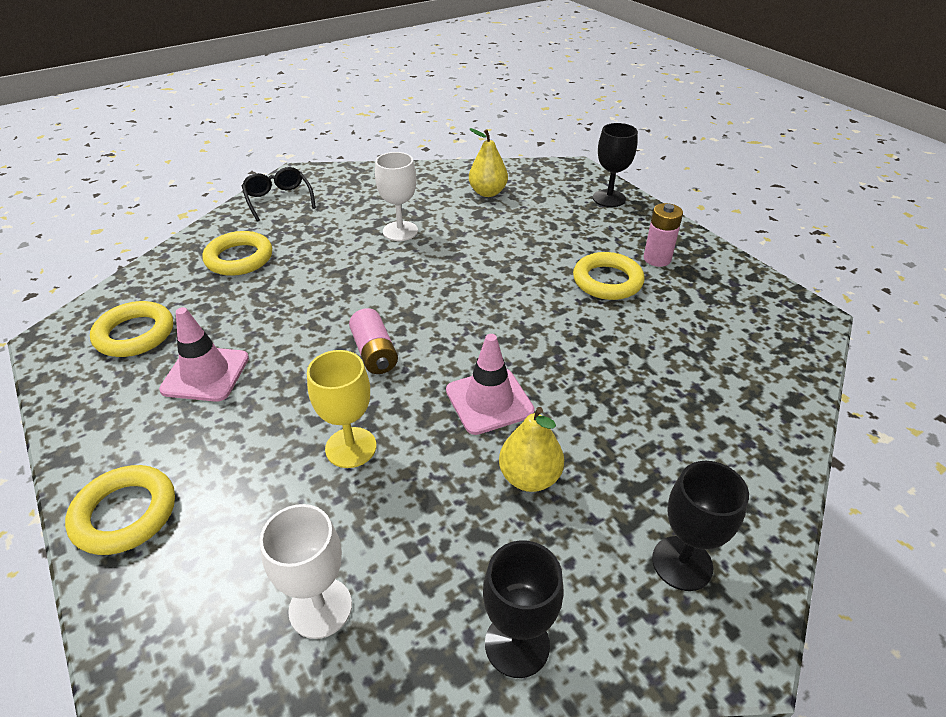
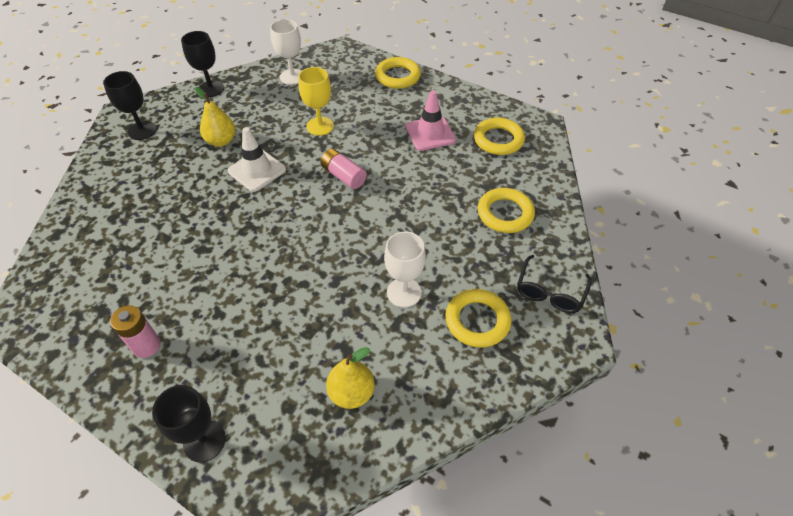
camera: 155 degrees right, 10 degrees up
(279, 200) = (550, 291): black glasses -> black glasses turned 75 degrees clockwise
(489, 401) = (257, 170): pink traffic cone -> white traffic cone
(607, 281) = (193, 298): yellow ring -> yellow ring (477, 320)

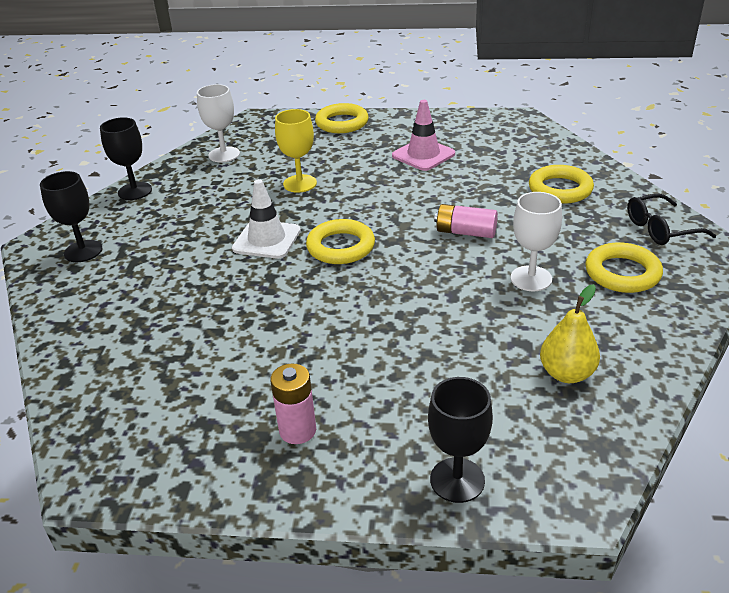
camera: 25 degrees left, 15 degrees down
(221, 141) = (196, 229): yellow pear -> none
(343, 176) = (369, 213): pink battery -> pink battery (465, 232)
(498, 140) = (494, 140): yellow ring -> yellow ring (340, 247)
(550, 291) = (661, 229): black glasses -> black glasses turned 75 degrees clockwise

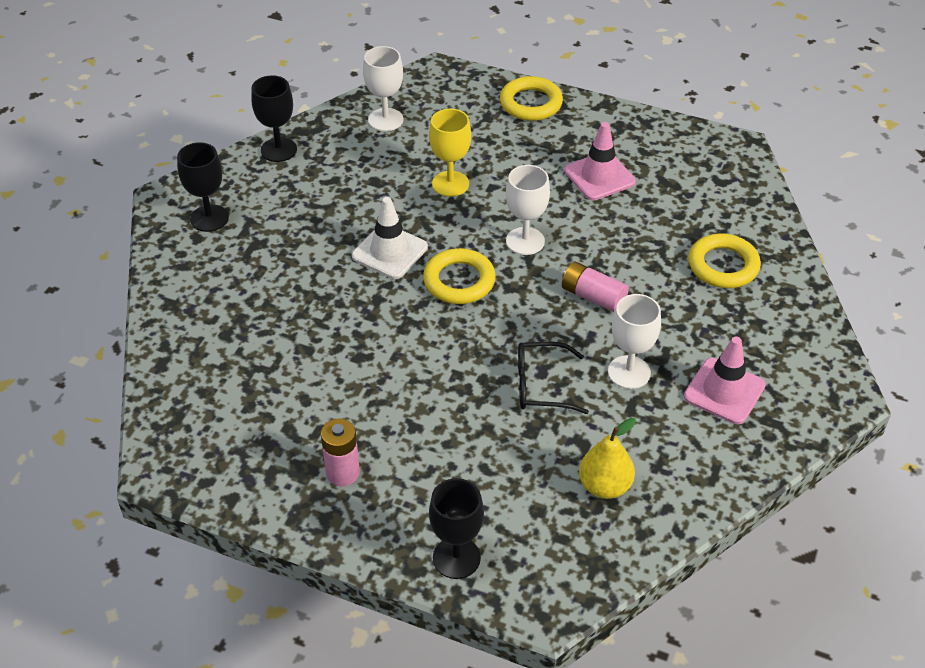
camera: 15 degrees right, 10 degrees up
(385, 207) = (525, 241): none -> white goblet
(622, 273) = (724, 391): yellow ring -> pink traffic cone
(661, 229) = (799, 348): black glasses -> black glasses (542, 385)

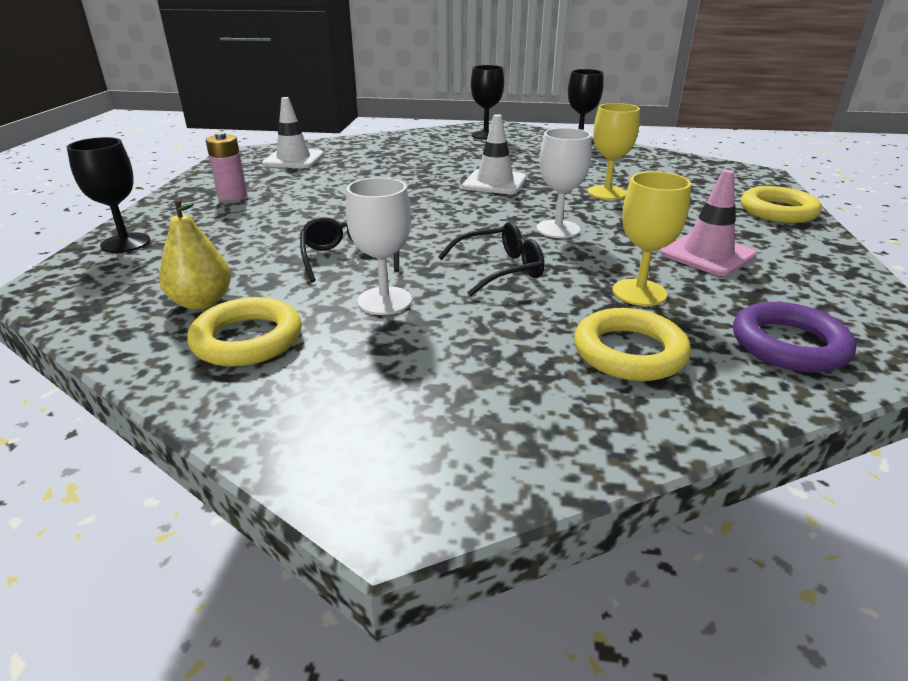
camera: 75 degrees right, 15 degrees down
(222, 413) = (294, 159): none -> white traffic cone
(385, 120) = (661, 164): white goblet -> none
(459, 281) = (477, 209): yellow ring -> yellow ring (247, 339)
(593, 296) = (499, 269): pink battery -> black glasses
(649, 234) = (639, 292): none -> yellow goblet
(724, 391) = (371, 372): pink traffic cone -> none
(728, 195) = (788, 345): none -> purple ring

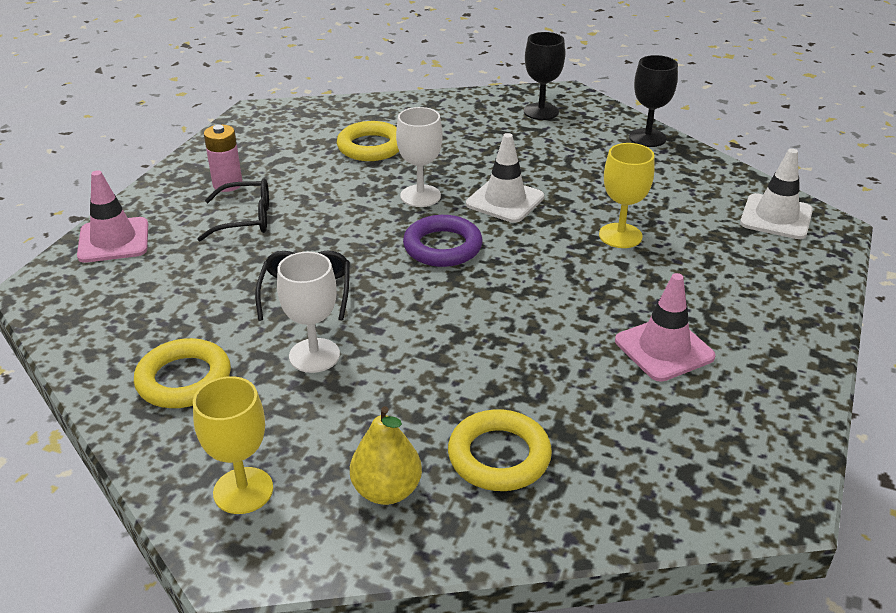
camera: 15 degrees right, 5 degrees up
(125, 243) = (113, 240): black goblet -> pink traffic cone
(202, 302) = (159, 329): yellow pear -> yellow pear (386, 490)
(294, 159) = (308, 131): white traffic cone -> white traffic cone (776, 217)
(499, 269) = (439, 333): black glasses -> black glasses (245, 219)
(558, 229) = (530, 286): white goblet -> white goblet (420, 196)
(639, 292) = (556, 388): yellow goblet -> yellow goblet (243, 490)
(778, 211) = (798, 295): yellow ring -> yellow ring (371, 147)
(788, 345) = (654, 477): purple ring -> purple ring (442, 247)

